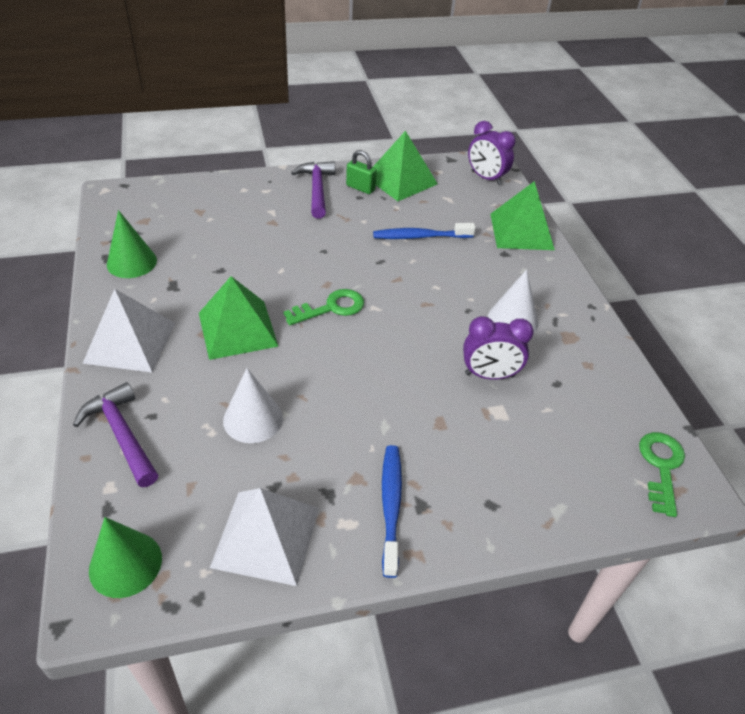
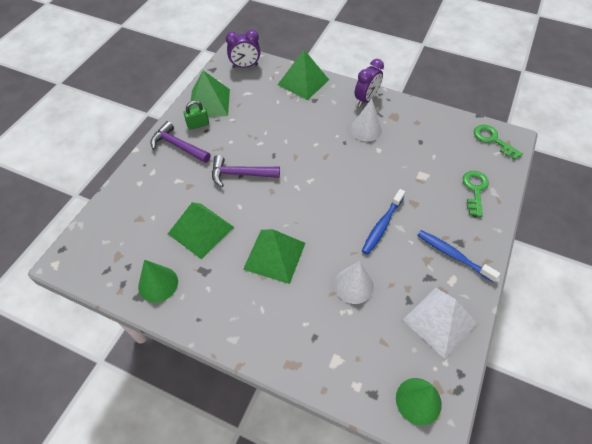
camera: 50 degrees left, 10 degrees up
(122, 435) = (319, 360): purple hammer -> purple hammer (240, 174)
(130, 342) = (240, 320): white pyramid -> none
(222, 258) = (200, 230): none -> green pyramid
(331, 308) = (294, 200): green key -> green key (475, 190)
(420, 236) = (269, 125): blue toothbrush -> blue toothbrush (382, 225)
(489, 375) = (396, 163): purple clock -> purple clock (366, 99)

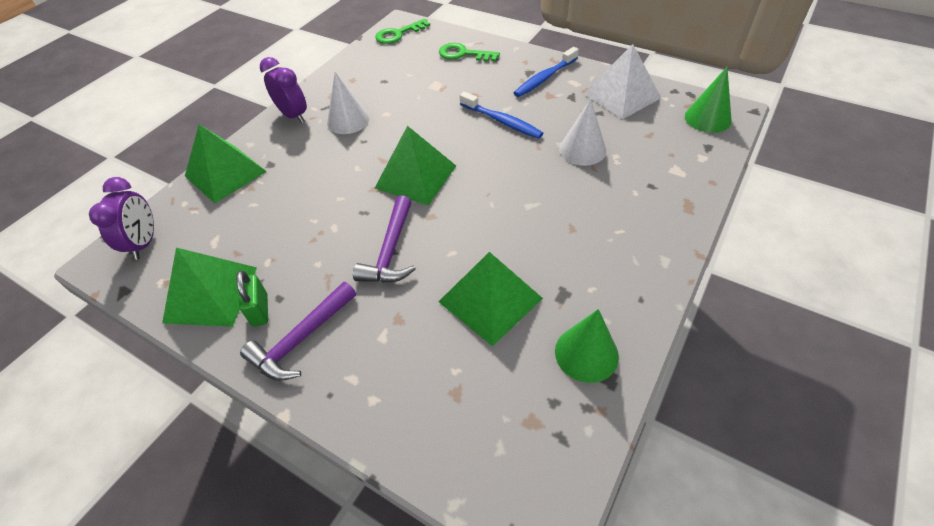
camera: 80 degrees left, 5 degrees down
(274, 255) = (540, 216): green pyramid -> green pyramid (415, 176)

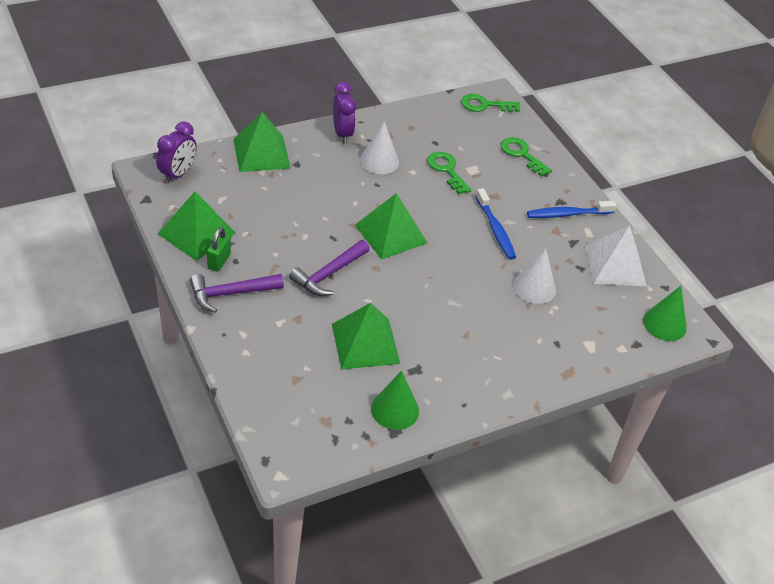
camera: 25 degrees right, 5 degrees down
(414, 97) = (447, 170): none -> green key

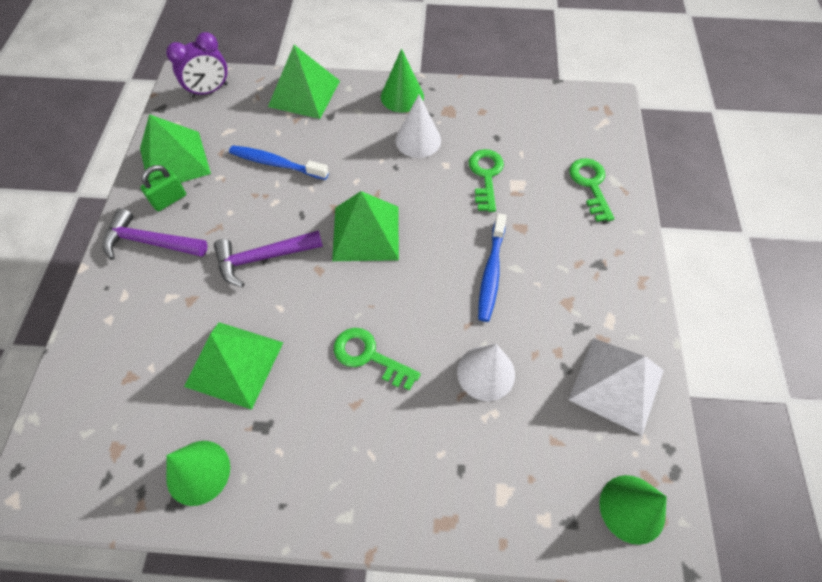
camera: 35 degrees right, 15 degrees up
(342, 133) = (402, 96): purple clock -> green cone
(485, 105) = (587, 110): green key -> green key (369, 356)
(567, 214) = (597, 285): blue toothbrush -> blue toothbrush (276, 163)

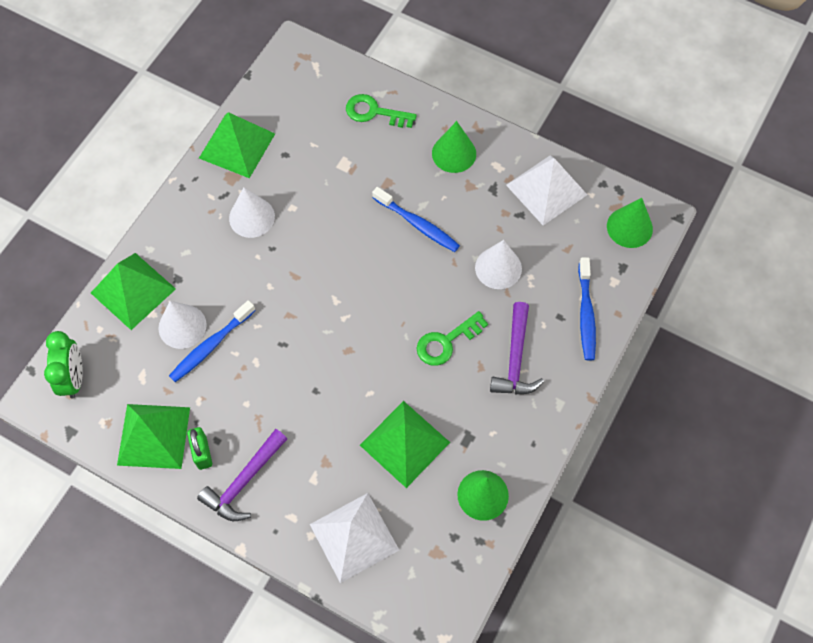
camera: 65 degrees left, 5 degrees up
(115, 359) = (354, 537): none -> white pyramid
(209, 91) = (74, 378): purple clock -> green clock
(263, 258) = (313, 390): purple hammer -> purple hammer (515, 358)
(286, 137) = (182, 326): none -> white cone
(366, 233) = (330, 300): green pyramid -> green pyramid (237, 145)
(402, 96) = (190, 207): green cone -> green cone (454, 153)
(480, 501) = (586, 314): none -> blue toothbrush
(485, 176) = (322, 183): green key -> none

